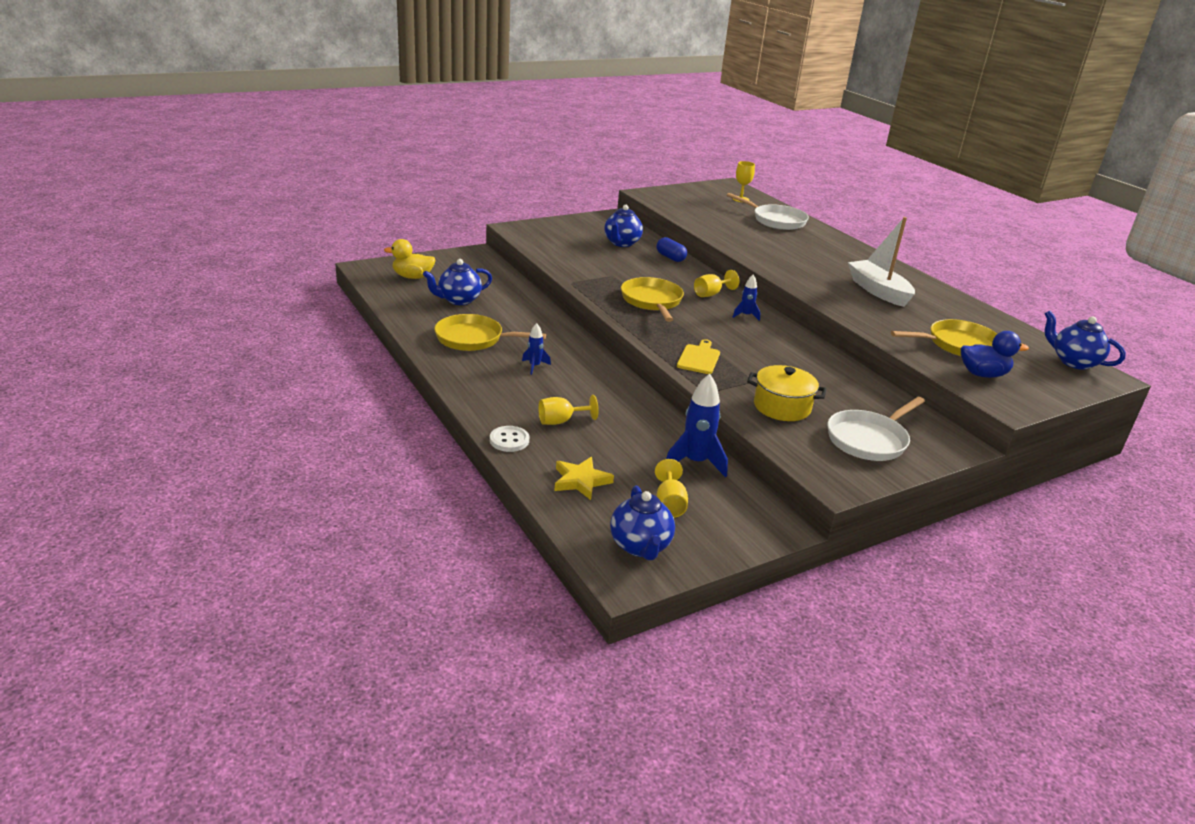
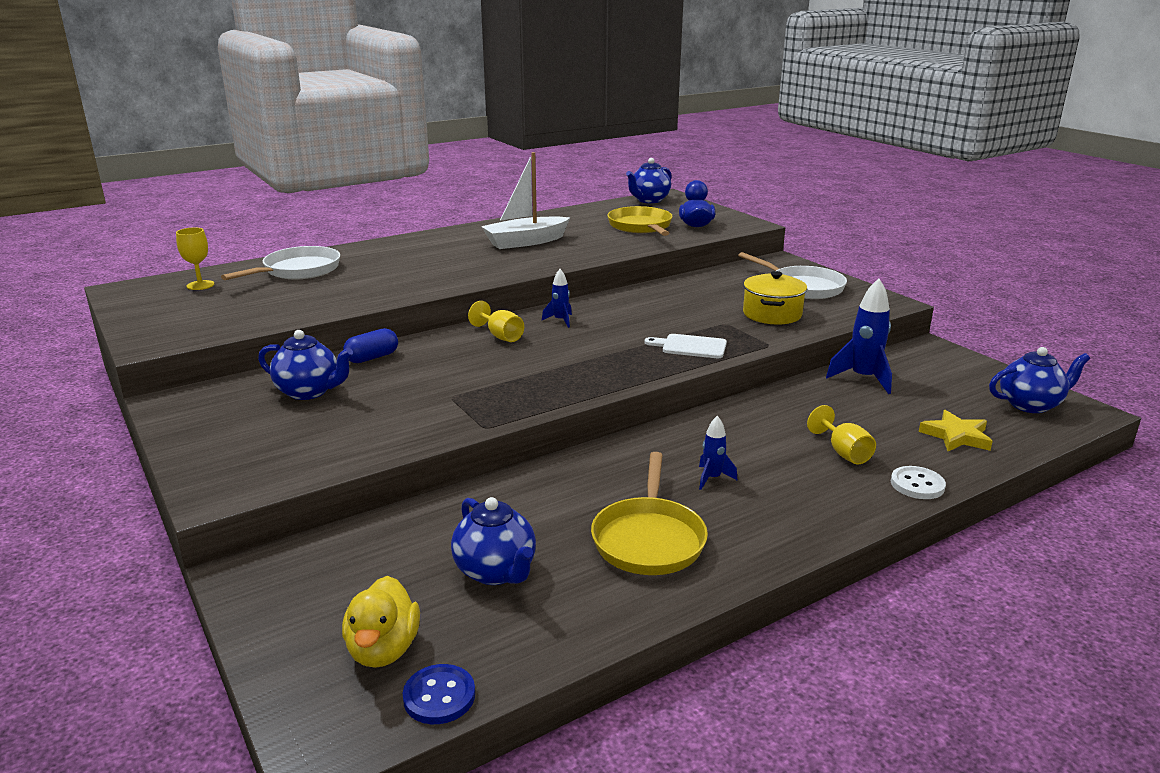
camera: 90 degrees left, 5 degrees down
(378, 286) = (439, 696): none -> blue button
(652, 301) = (537, 370): yellow pan -> none
(669, 504) = (948, 391): yellow goblet -> none
(699, 358) = (690, 346): yellow cutting board -> white cutting board

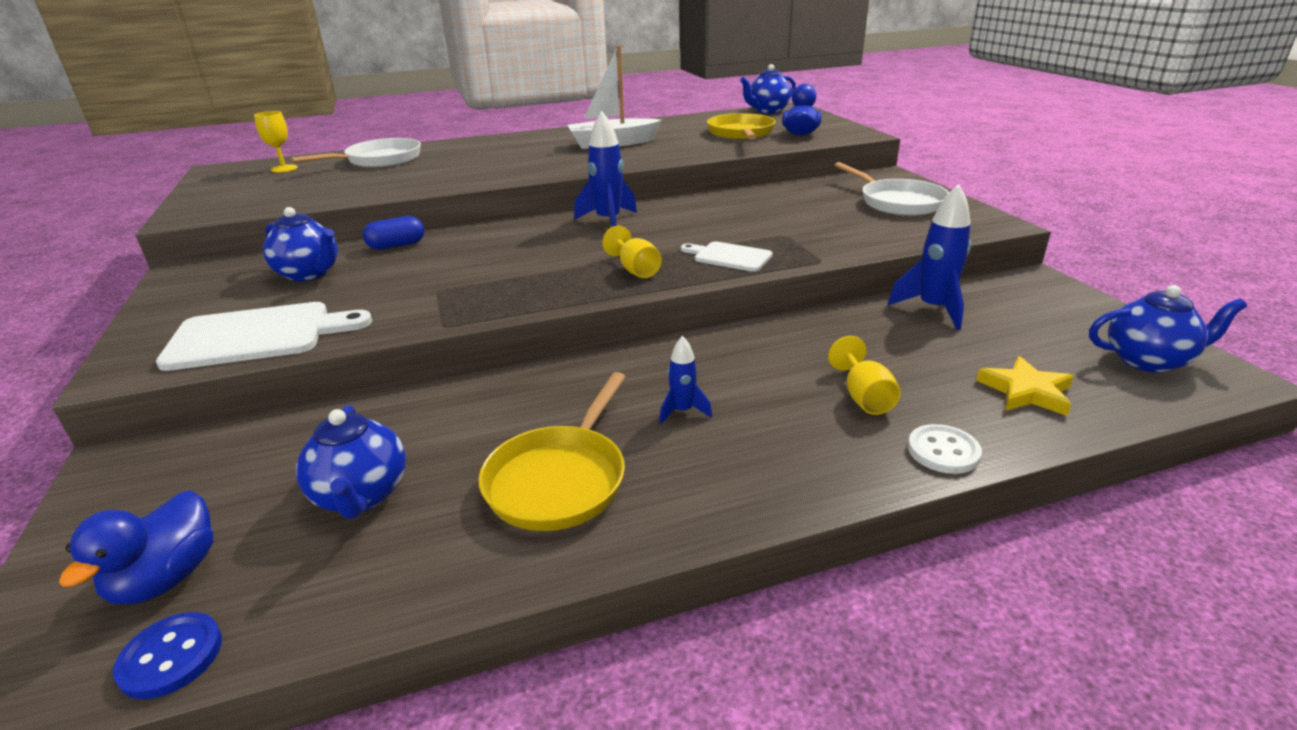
camera: 15 degrees right, 5 degrees up
(316, 452) = (258, 335): none -> white cutting board
(383, 649) = (167, 578): yellow duck -> blue duck
(500, 336) = (536, 233): yellow goblet -> yellow goblet (635, 270)
(560, 320) = (608, 222): blue rocket -> blue rocket, size x1.82
(772, 314) = (845, 228): yellow pot -> none

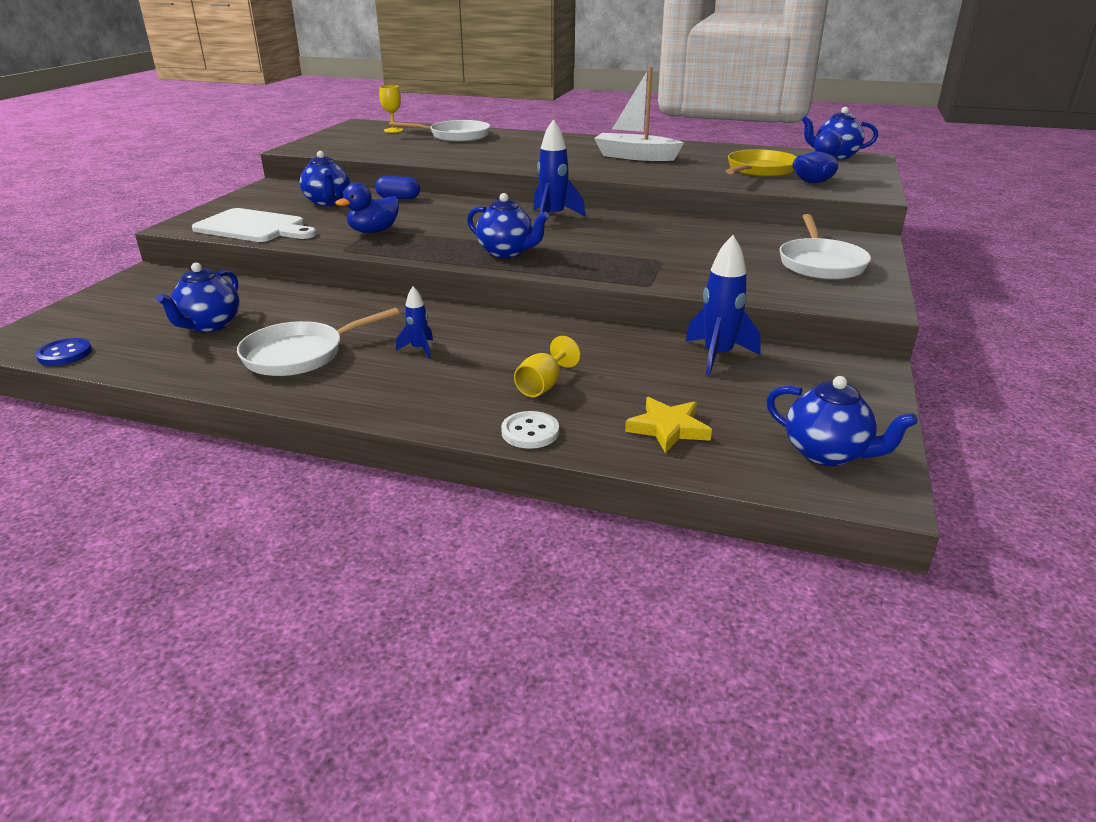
camera: 35 degrees right, 0 degrees up
(167, 578) = (100, 326): blue duck -> blue duck (373, 231)
(559, 479) = (300, 355): yellow pan -> white pan
(635, 270) = (507, 252): yellow goblet -> blue teapot
(729, 257) = (587, 263): white cutting board -> none

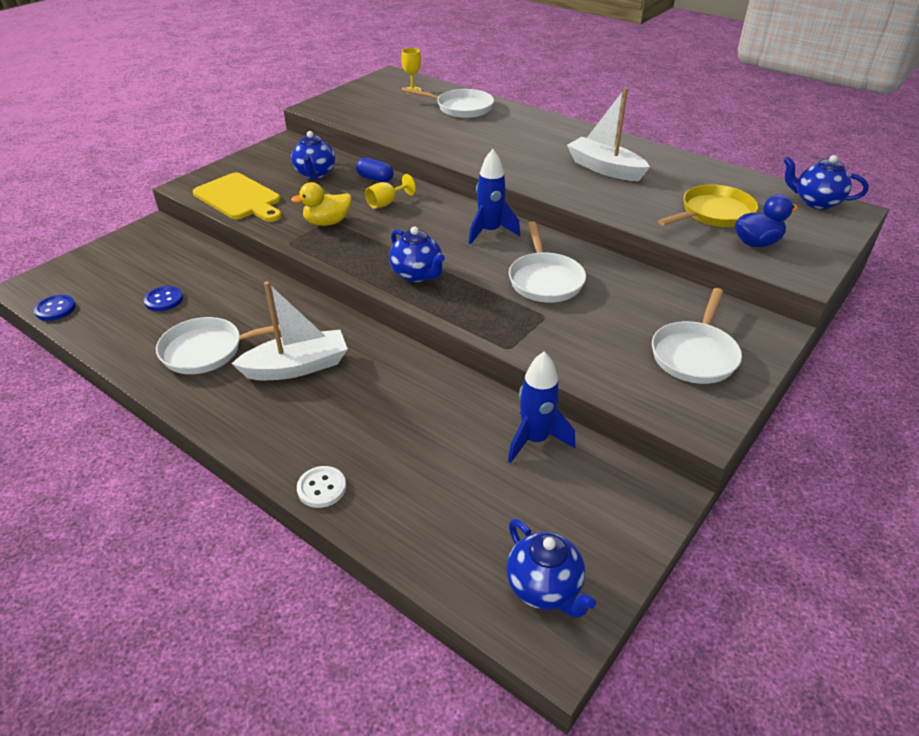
camera: 20 degrees right, 10 degrees up
(209, 325) = (164, 300): blue teapot -> blue button
(254, 227) = (239, 198): white cutting board -> yellow cutting board
(373, 231) = (327, 222): blue duck -> yellow duck
(419, 349) = (297, 367): blue rocket -> white boat
(543, 385) = (365, 436): yellow goblet -> yellow goblet (386, 203)
(638, 239) = (545, 280): none -> white pan
(668, 428) = (431, 517): yellow star -> none

